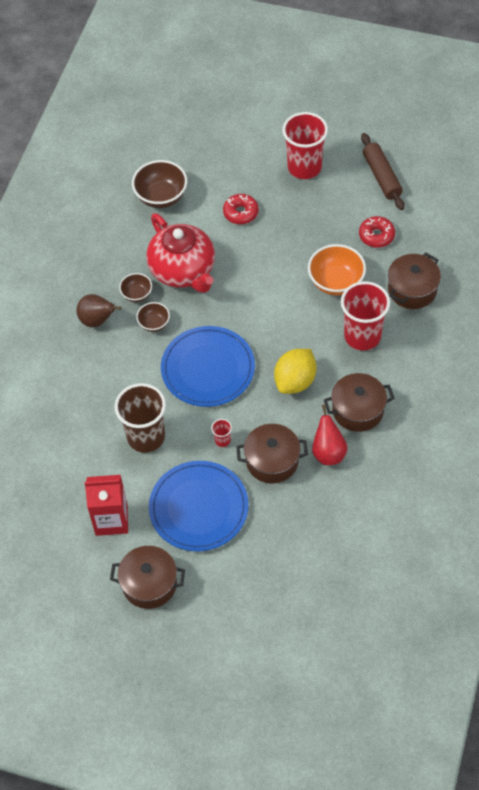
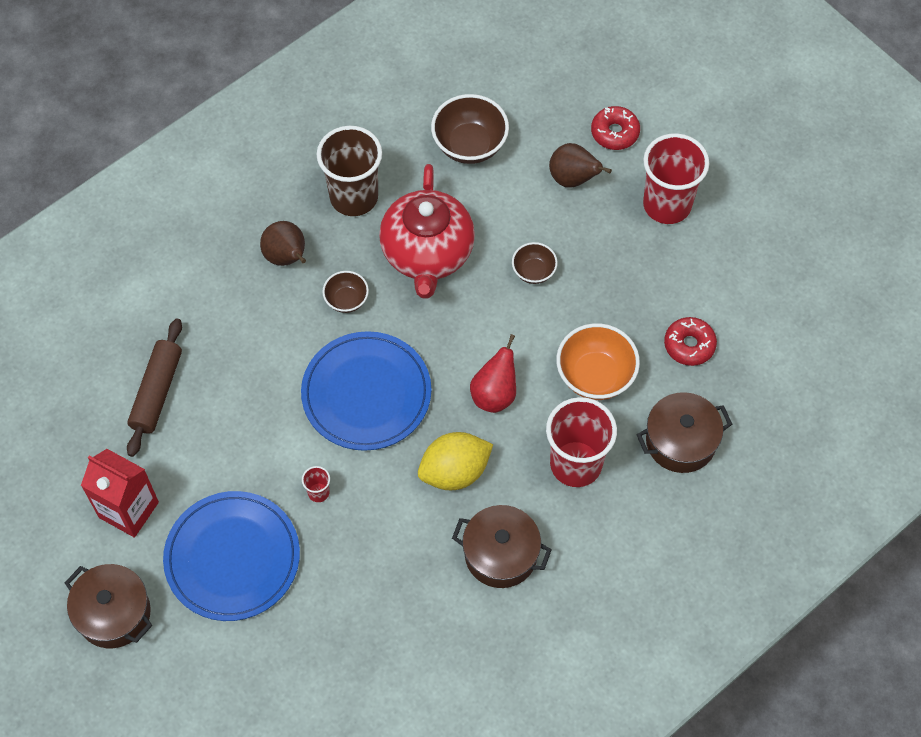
camera: 30 degrees right, 5 degrees up
(137, 294) = (353, 252): brown bowl -> brown bowl (533, 271)
(146, 437) = (237, 434): brown cup -> brown cup (354, 197)
(238, 182) = (573, 179): none -> brown pear
(241, 213) = (547, 219): red donut -> red donut (614, 132)
(272, 461) = (355, 554): brown pot -> none
(328, 452) = (427, 585): red pear -> red pear (494, 394)
(382, 176) = (753, 272): brown rolling pin -> brown rolling pin (157, 392)

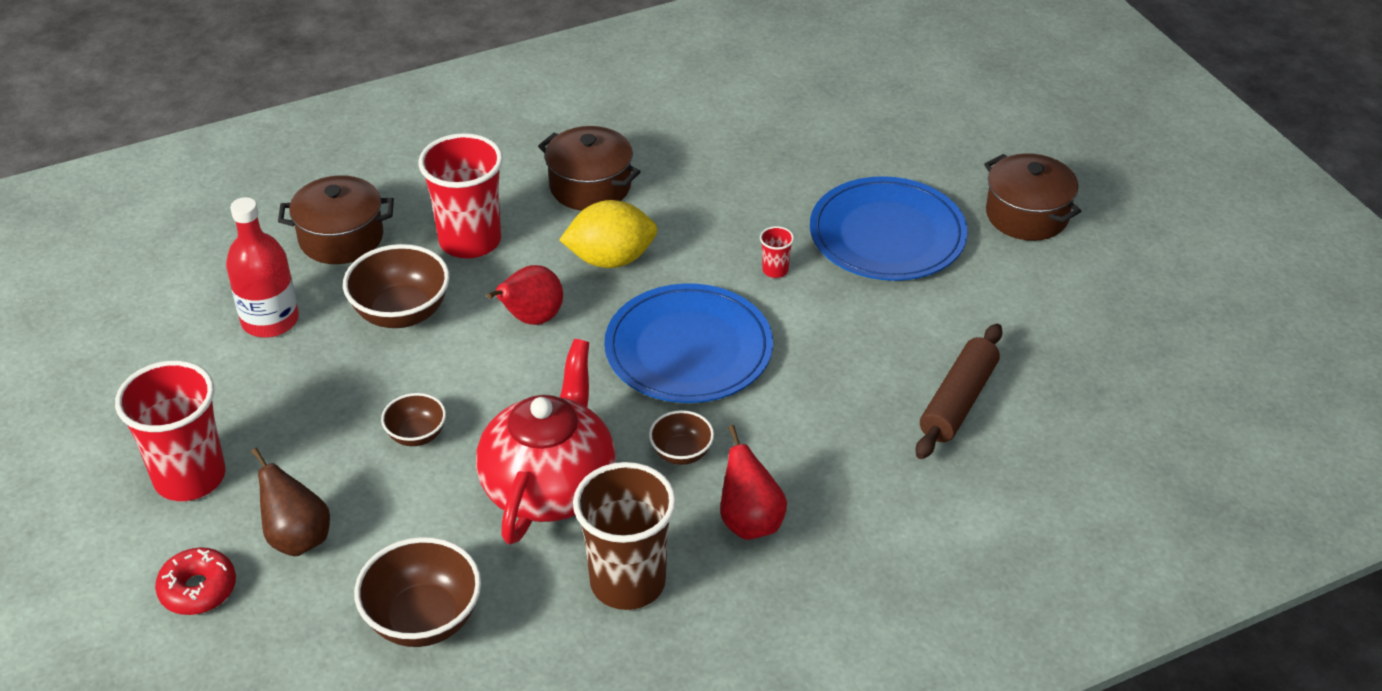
camera: 165 degrees left, 20 degrees down
(128, 510) = (1004, 295): red carton -> none
(287, 257) = (750, 522): brown pear -> red pear
(595, 376) = (401, 313): orange bowl -> brown bowl
(689, 345) = (270, 320): red donut -> red bottle

